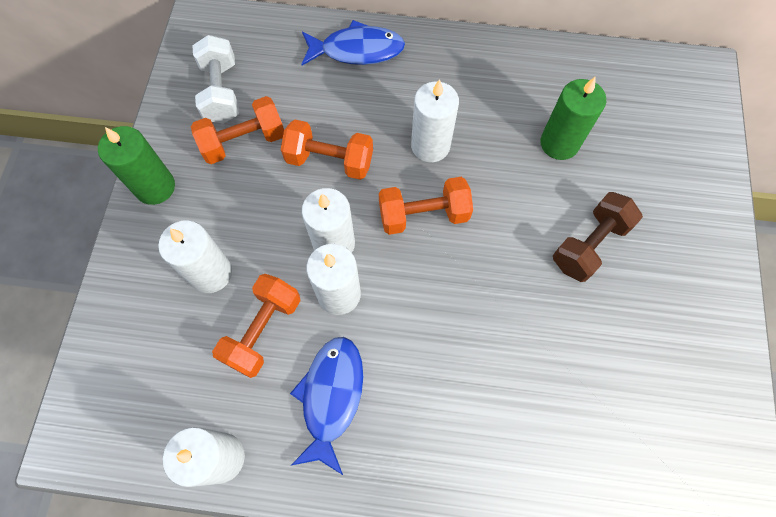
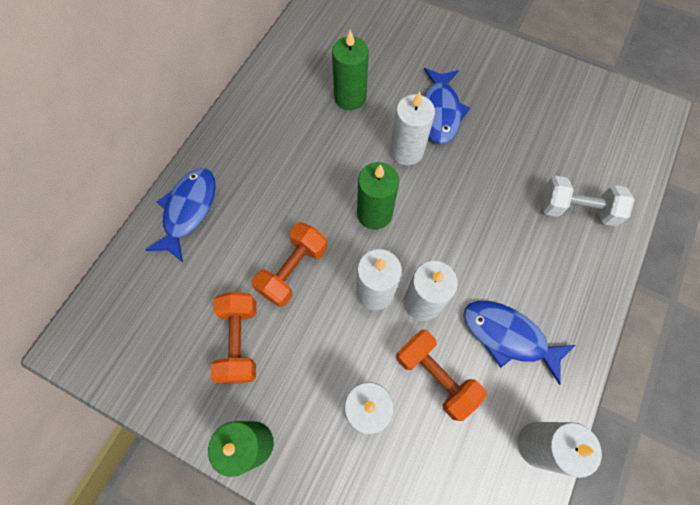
camera: 70 degrees left, 0 degrees up
(221, 92) = (173, 348): white dumbbell -> white dumbbell (576, 209)
(423, 215) = (374, 213): orange dumbbell -> green candle
(430, 146) = (313, 186): white candle -> white candle (406, 151)
(589, 245) = (440, 112): brown dumbbell -> blue fish

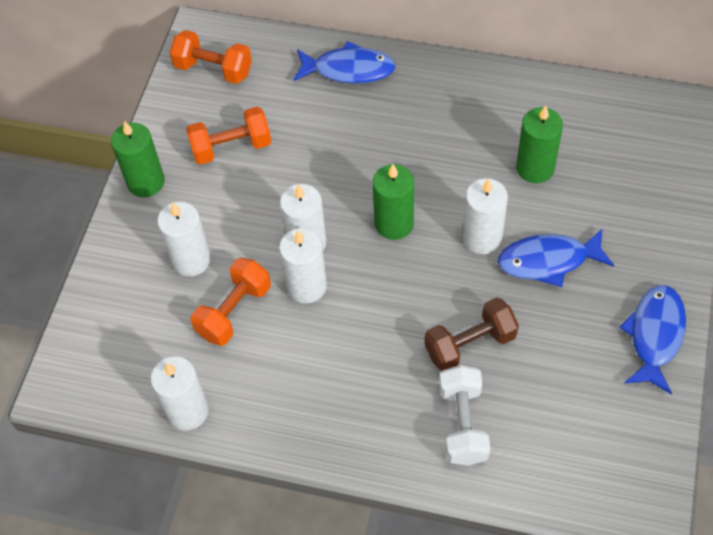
camera: 80 degrees right, 10 degrees down
(293, 270) = (311, 169): orange dumbbell -> orange dumbbell (213, 69)
(505, 186) = (470, 344): none -> brown dumbbell
(508, 336) = (290, 371): blue fish -> blue fish (655, 335)

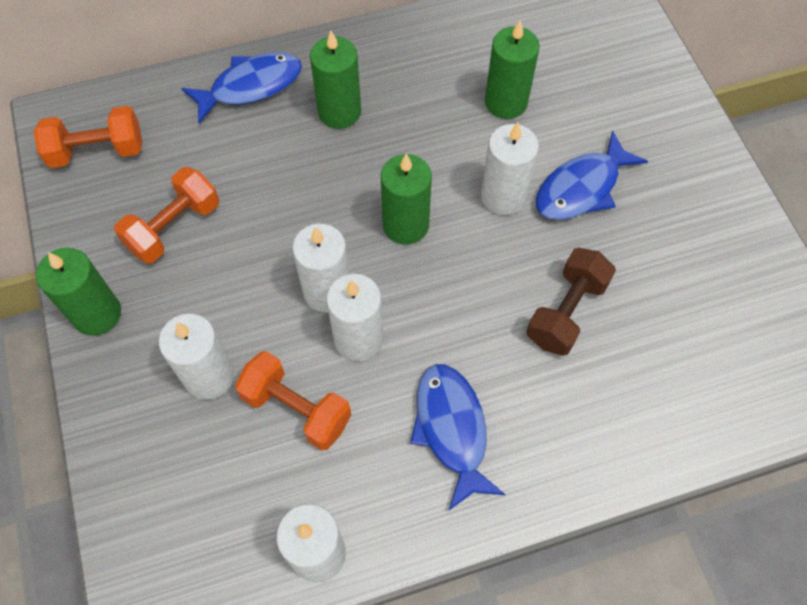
camera: 35 degrees left, 5 degrees up
(234, 311) = (296, 409): orange dumbbell -> orange dumbbell turned 60 degrees counterclockwise
(401, 118) = (339, 112): none -> green candle
(463, 424) = (616, 399): white dumbbell -> none
(655, 335) = (726, 211): blue fish -> blue fish (452, 430)

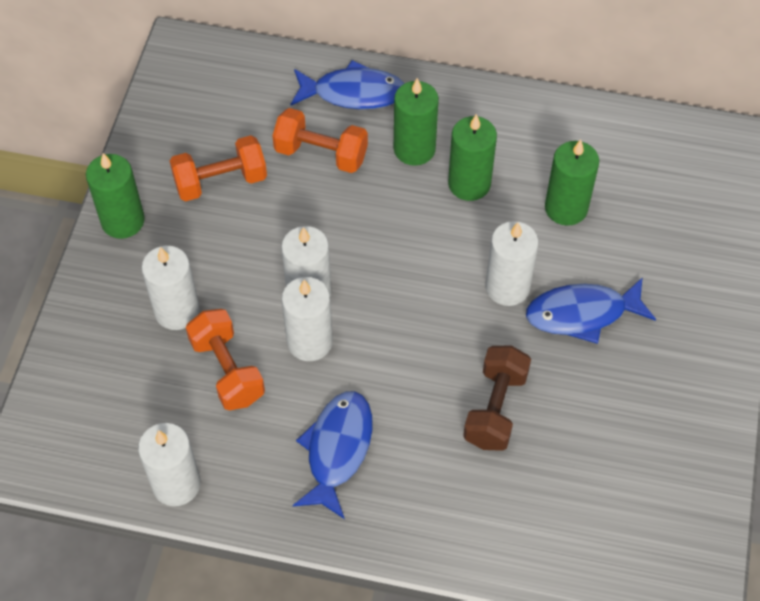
camera: 30 degrees right, 5 degrees down
(97, 151) = (198, 91): orange dumbbell -> orange dumbbell (321, 154)
(405, 225) = (408, 270): green candle -> green candle (469, 184)
(566, 312) = (495, 408): brown dumbbell -> brown dumbbell turned 45 degrees counterclockwise

